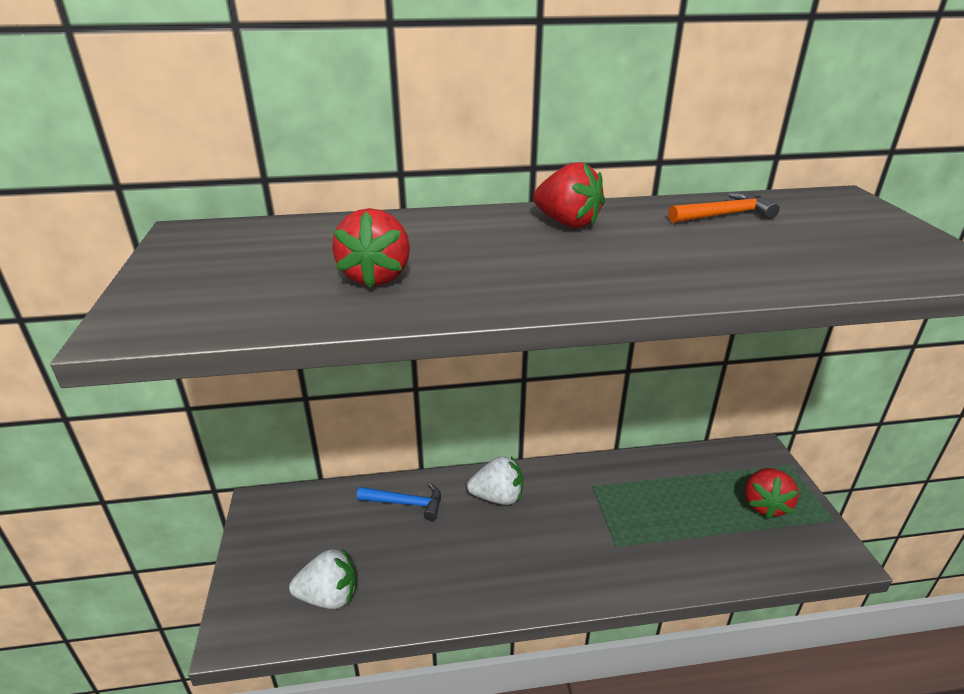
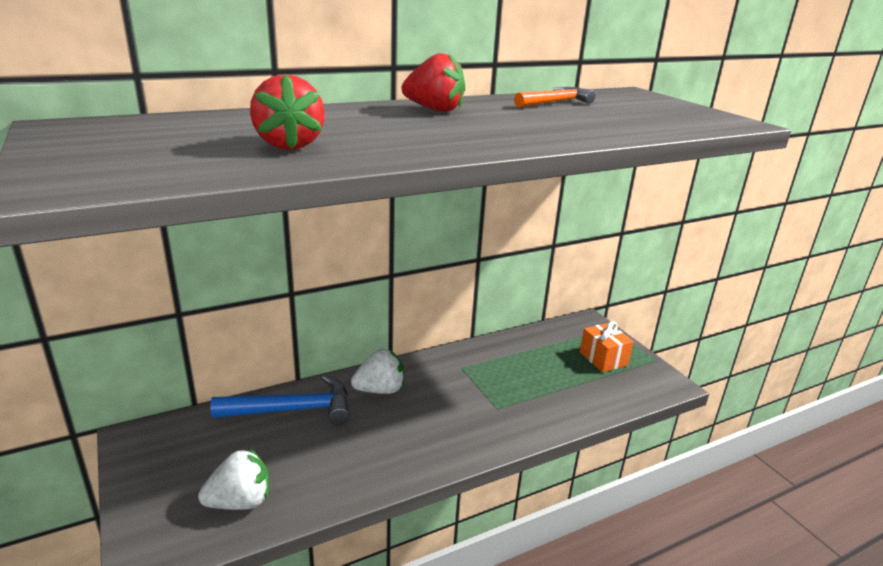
camera: 20 degrees left, 5 degrees down
(406, 503) = (293, 410): blue hammer -> blue hammer, size x1.57
(764, 505) = (603, 359): red strawberry -> orange gift

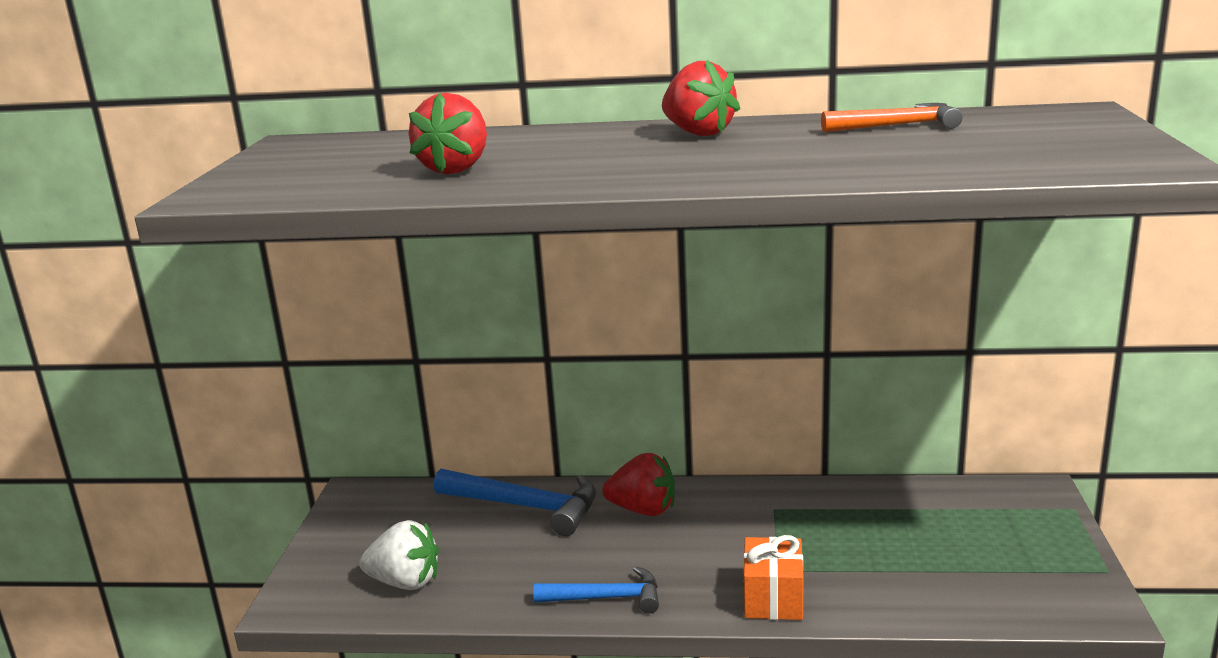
camera: 35 degrees right, 5 degrees down
(380, 390) = (643, 510): white strawberry -> red strawberry
(406, 463) = (606, 598): none -> blue hammer
(603, 359) = (1011, 547): orange gift -> orange gift (773, 598)

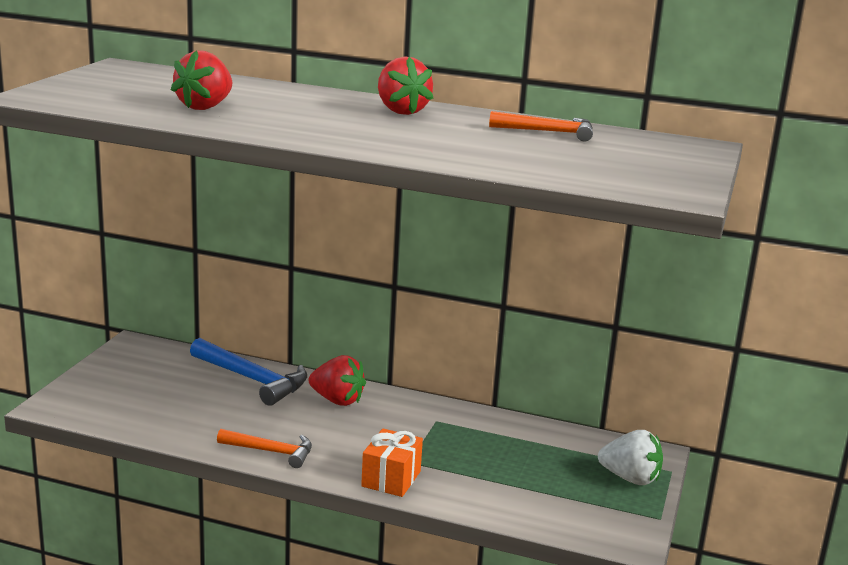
camera: 10 degrees right, 0 degrees up
(405, 582) = (136, 410): white strawberry -> white strawberry (630, 478)
(606, 598) = (271, 452): blue hammer -> orange hammer

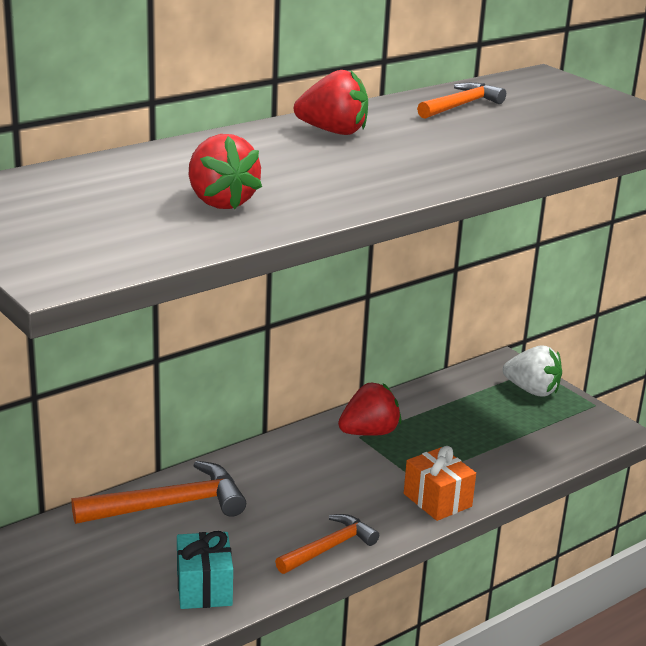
camera: 55 degrees left, 5 degrees up
(172, 420) = (204, 588): none -> turquoise gift
(252, 379) = (169, 505): blue hammer -> orange hammer
(337, 400) = (267, 472): red strawberry -> red strawberry (369, 432)
(630, 478) = (532, 390): white strawberry -> white strawberry turned 60 degrees clockwise

